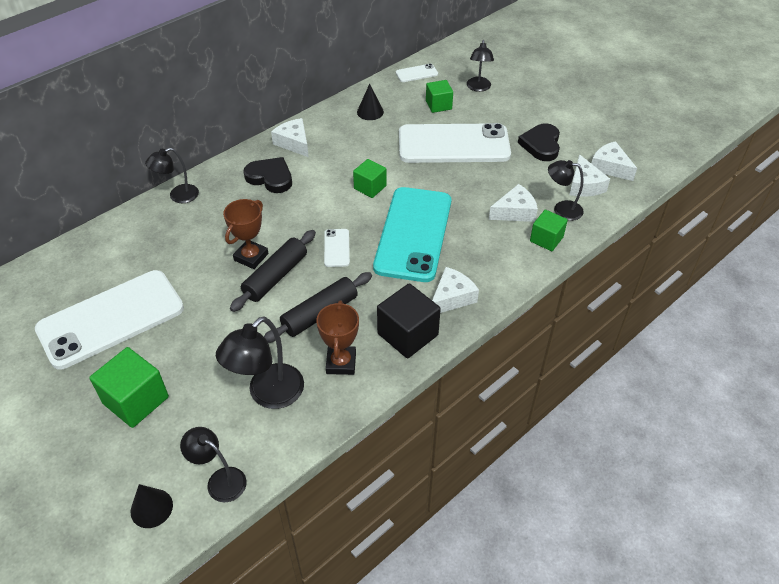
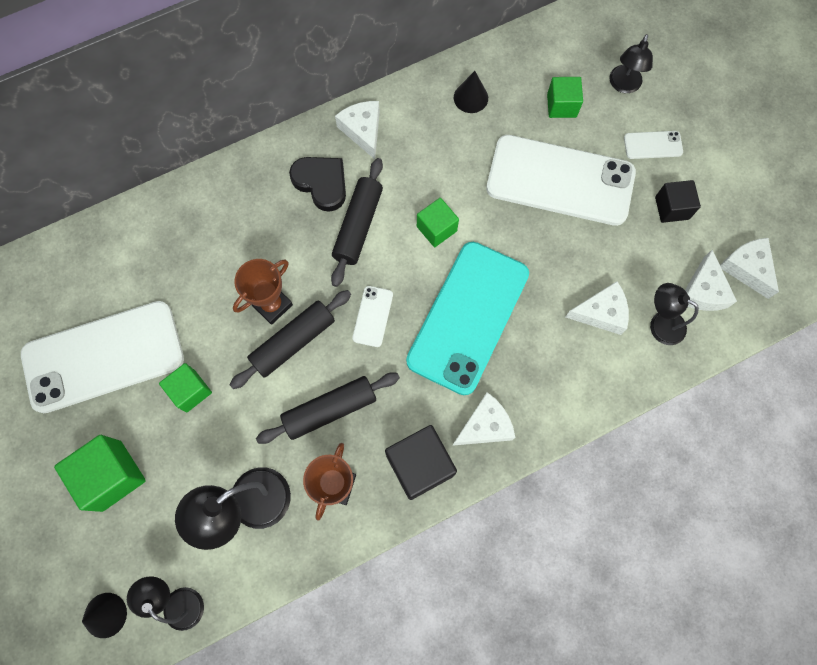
camera: 15 degrees right, 25 degrees up
(178, 196) = (208, 187): black lamp -> none
(307, 197) = (358, 226): none -> black rolling pin
(416, 73) = (550, 40): white phone -> white phone (653, 145)
(541, 145) = (671, 208): black heart -> black cube
(546, 239) = (625, 366): green cube -> green cube (190, 391)

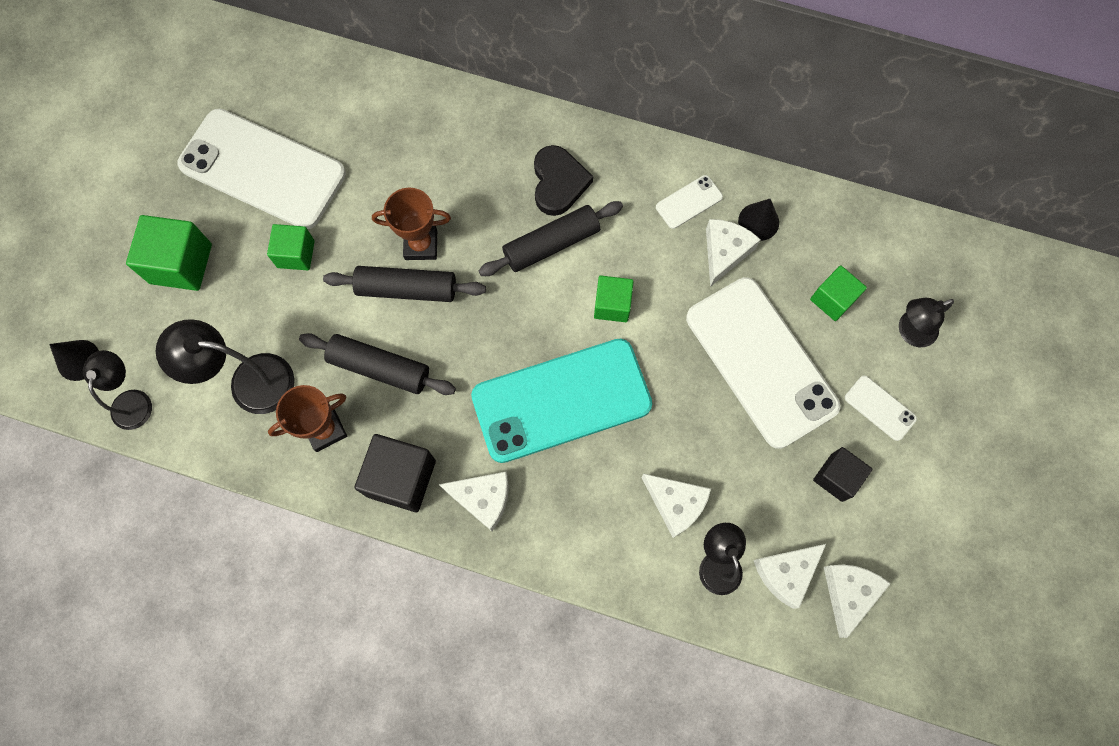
camera: 45 degrees right, 0 degrees up
(363, 131) = (637, 169): white cheese -> white cheese (724, 252)
(373, 316) = (487, 327): white phone -> white phone (689, 202)

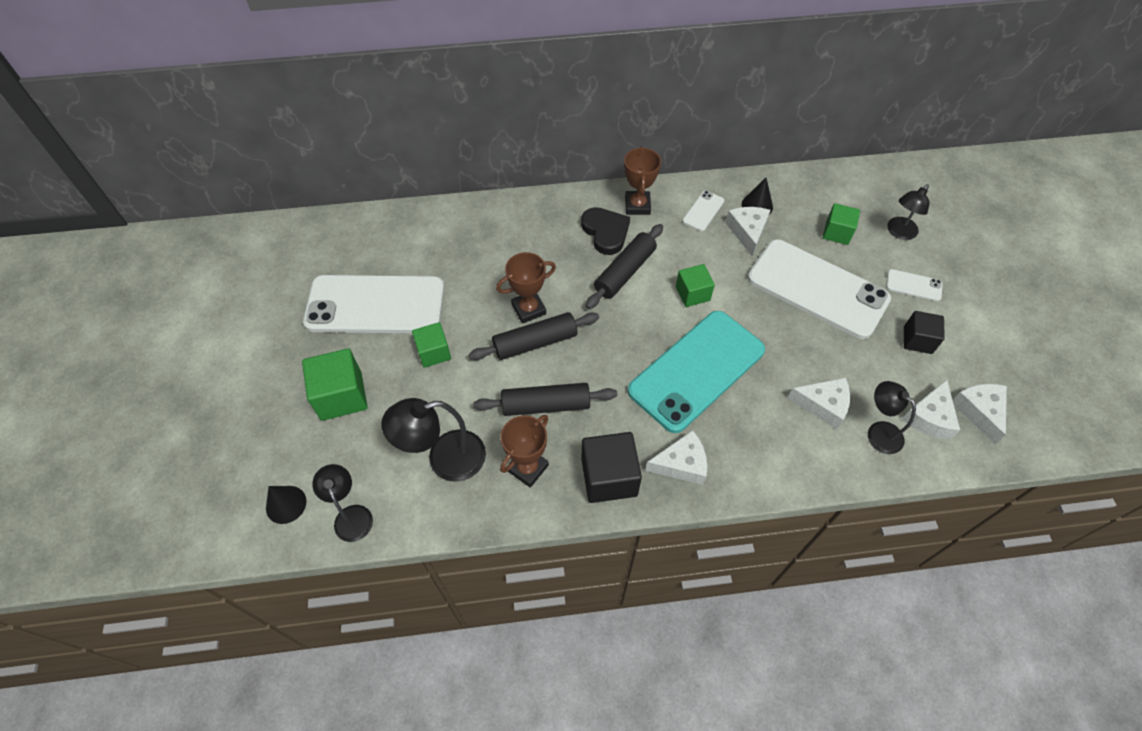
camera: 25 degrees left, 15 degrees down
(615, 162) = (637, 205): none -> brown trophy

